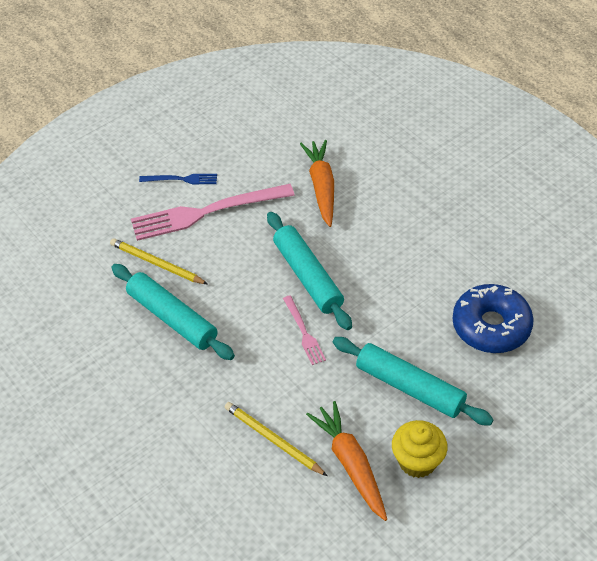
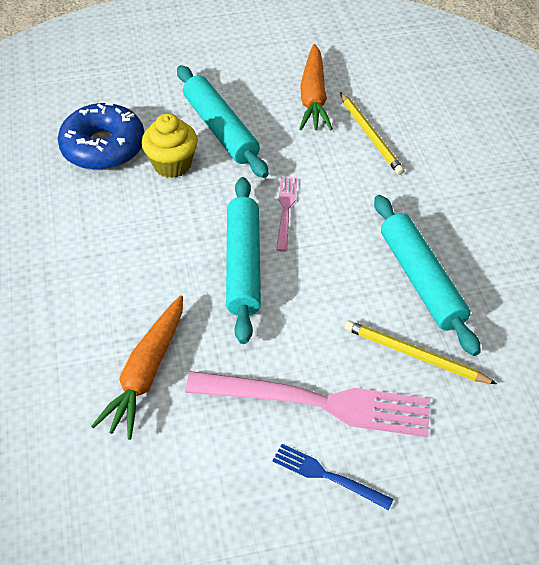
camera: 155 degrees left, 0 degrees up
(157, 264) = (414, 355): yellow pencil -> yellow pencil turned 150 degrees clockwise
(417, 461) = (257, 80): yellow cupcake -> yellow cupcake (172, 164)

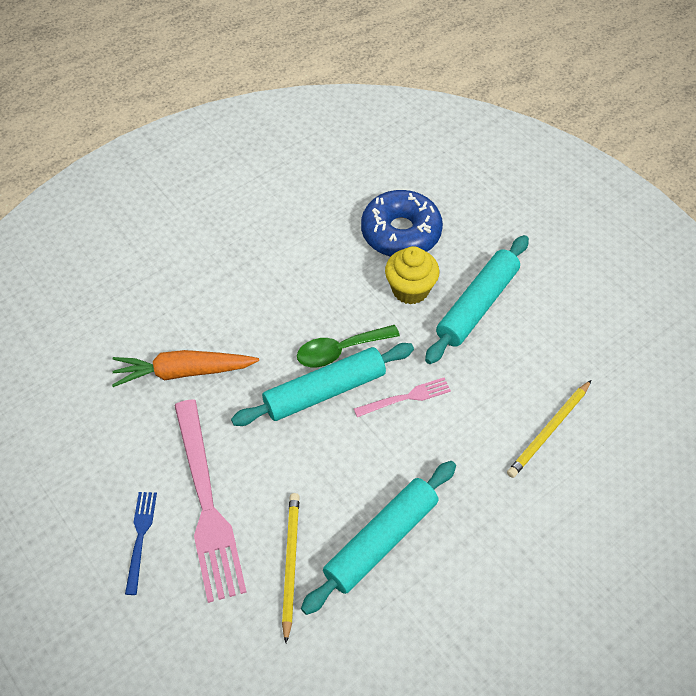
camera: 65 degrees right, 5 degrees up
(205, 237) = (340, 350): none -> green spoon
(313, 97) = (572, 361): orange carrot -> none

